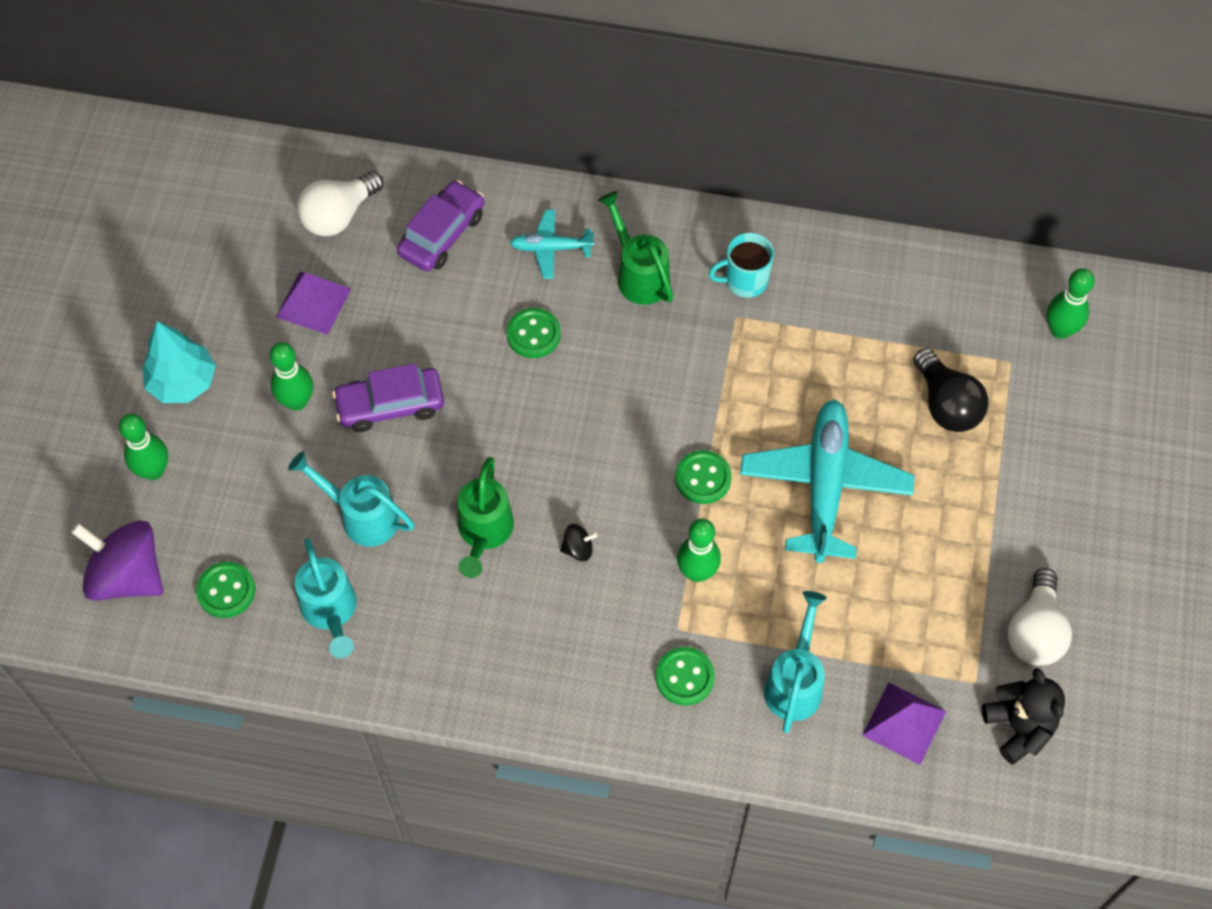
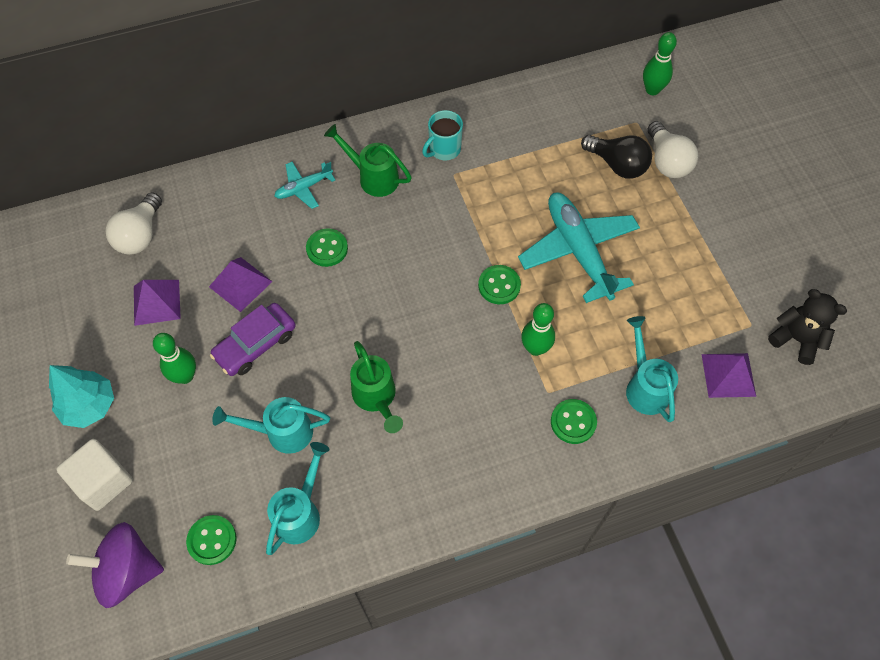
camera: 30 degrees left, 0 degrees up
(153, 470) = (103, 481): green bowling pin -> white cube
(330, 612) = (300, 512): turquoise watering can -> turquoise watering can turned 105 degrees counterclockwise
(414, 327) = (240, 284): none -> purple pyramid
(442, 234) = (222, 213): purple car -> none
(578, 549) = (447, 374): black spinning top -> none
(1035, 631) = (764, 275): white light bulb -> white light bulb (667, 161)

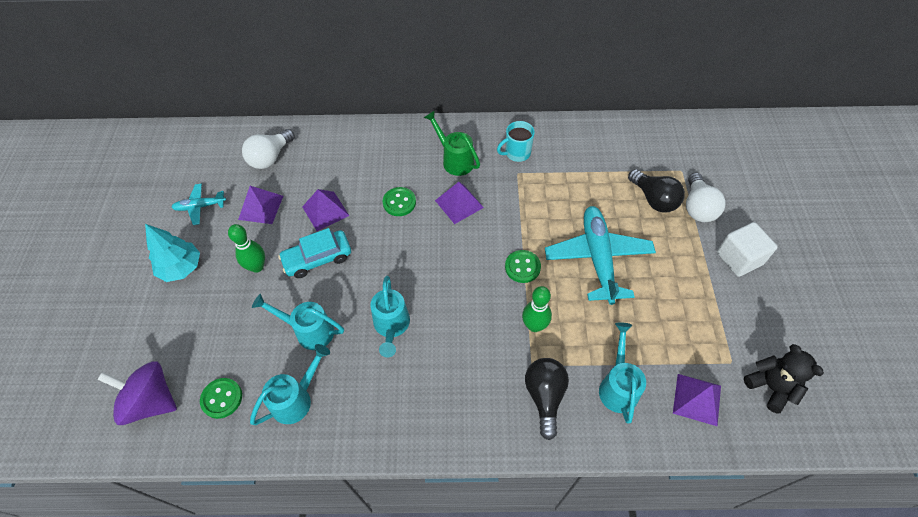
camera: 20 degrees right, 5 degrees down
(103, 481) = (165, 327): white cube -> white cube (739, 258)
(255, 344) = (317, 258): purple car -> turquoise car
(303, 188) = (400, 154): turquoise plane -> turquoise plane (200, 207)
(376, 398) = (391, 326): green watering can -> turquoise watering can
(399, 230) = (459, 204): none -> purple pyramid
(573, 422) = (545, 397): green button -> black light bulb
(652, 90) = (703, 149): green bowling pin -> none

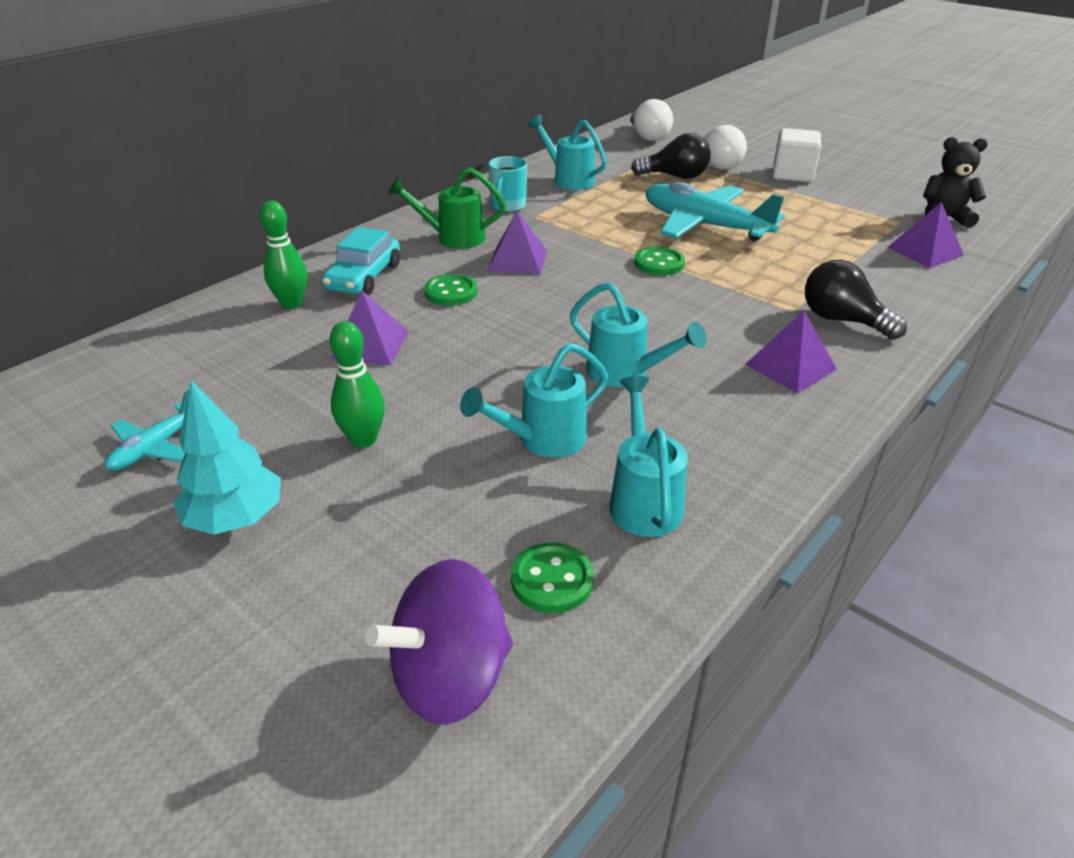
camera: 50 degrees left, 20 degrees down
(260, 207) = (267, 392): purple pyramid -> purple pyramid (790, 367)
(270, 157) = (198, 348): white light bulb -> white light bulb (648, 136)
(317, 258) = (435, 383): turquoise car -> turquoise car (364, 277)
(534, 325) = (743, 288): green bowling pin -> green bowling pin (292, 304)
(618, 386) = (871, 279): turquoise watering can -> turquoise watering can (569, 179)

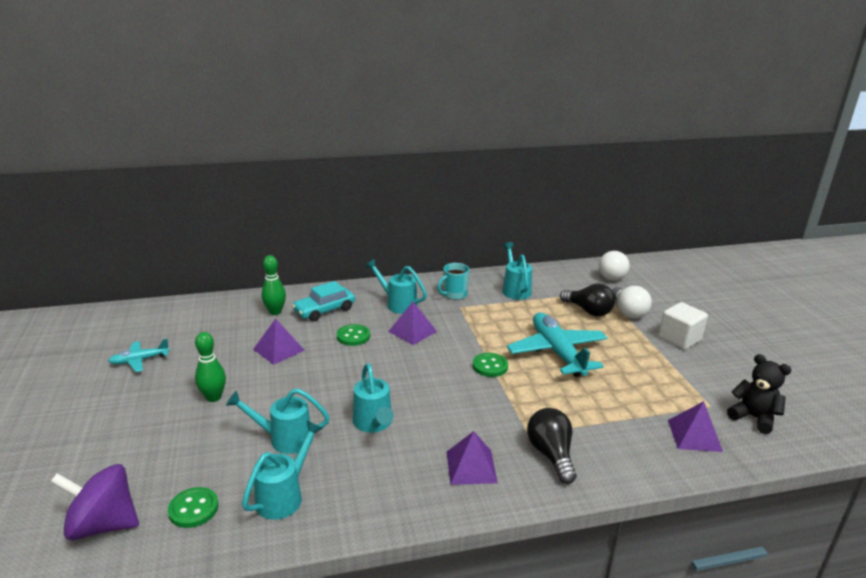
camera: 35 degrees right, 10 degrees down
(236, 518) = (125, 408): turquoise tree -> none
(453, 238) = (398, 304): green watering can -> turquoise watering can

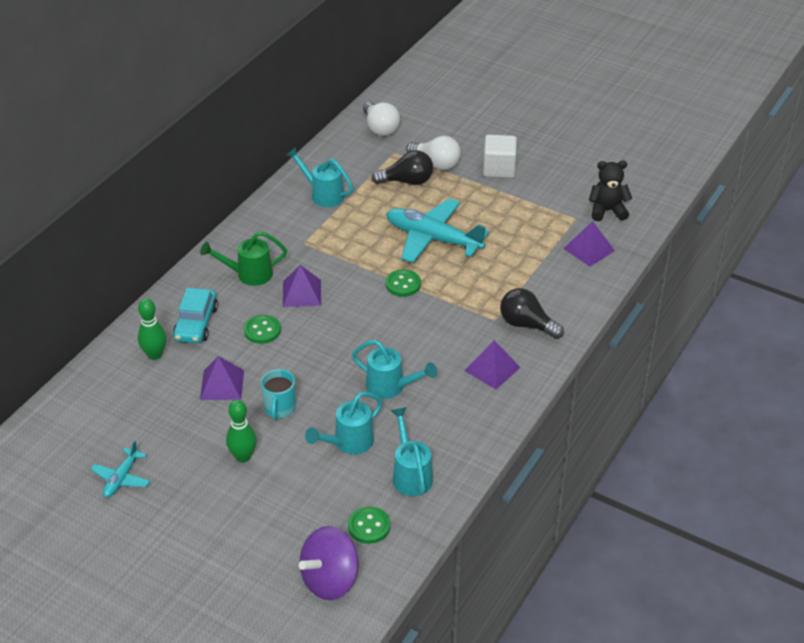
camera: 45 degrees left, 15 degrees up
(398, 304) = (249, 274): turquoise watering can -> green watering can
(454, 295) = (281, 233): turquoise mug -> turquoise mug (279, 408)

